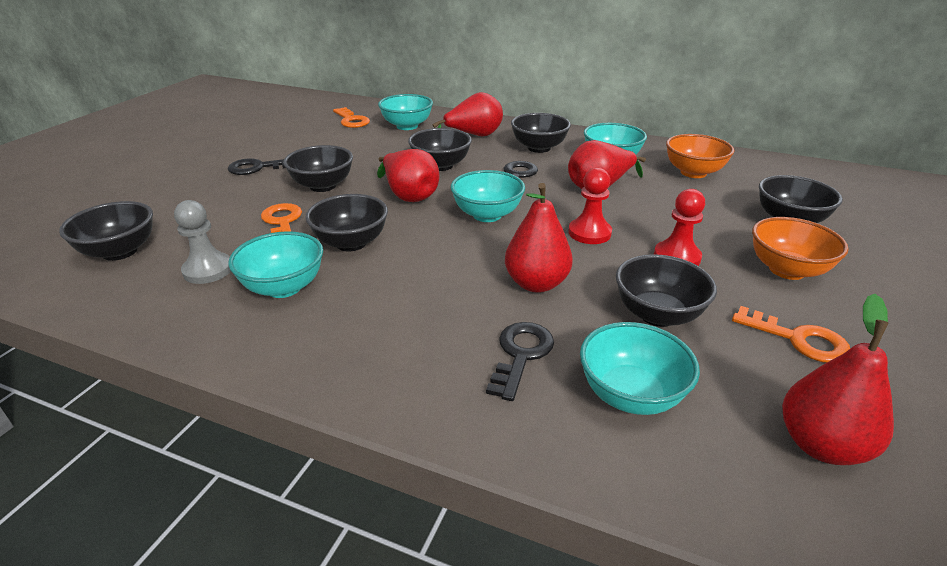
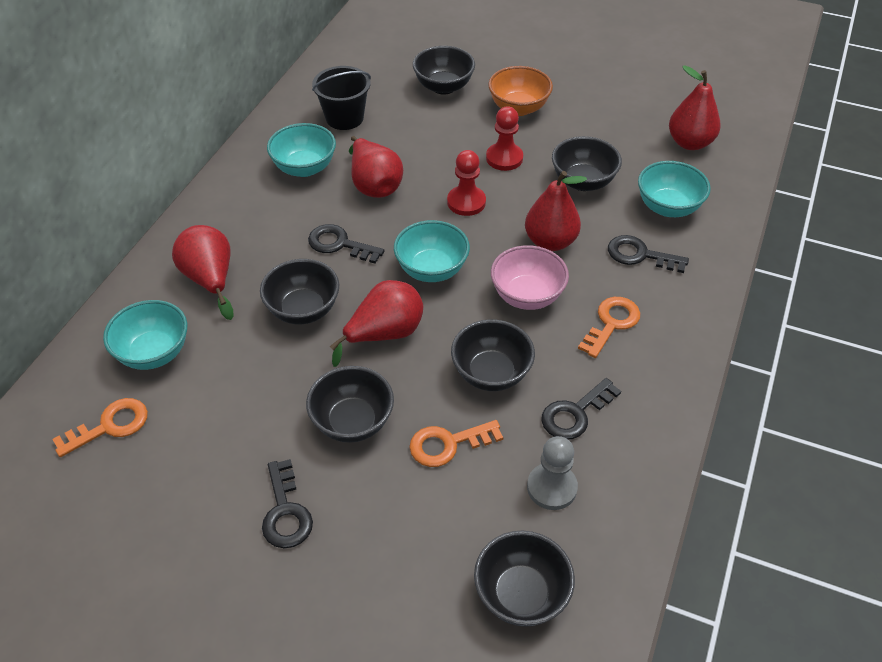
camera: 90 degrees left, 15 degrees up
(284, 287) = (575, 414): turquoise bowl -> black key
(449, 265) = (527, 296): none -> pink bowl
(539, 148) = (262, 221): black bowl -> none
(693, 172) = (344, 118): orange bowl -> black bucket
(798, 339) = (600, 125): orange key -> orange key (611, 323)

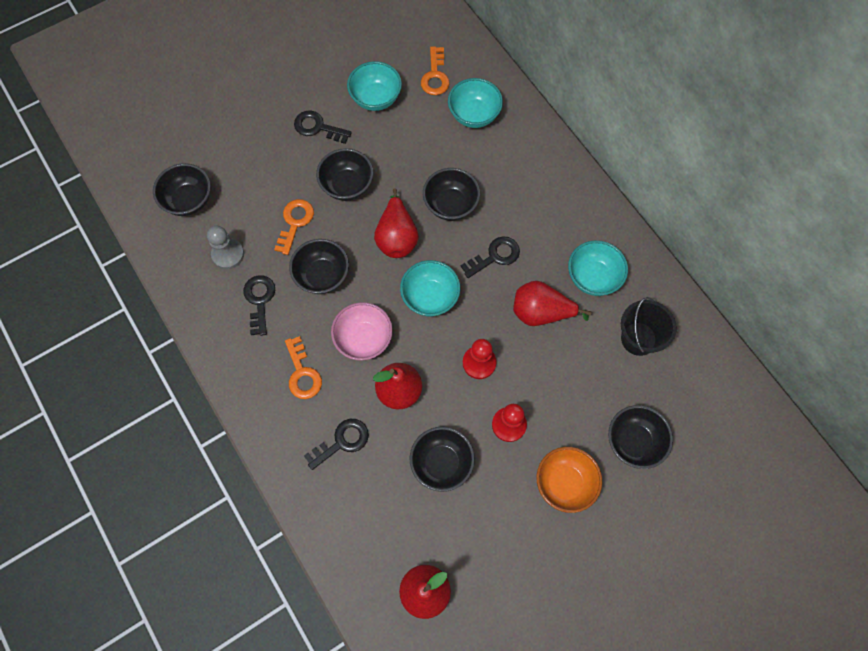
camera: 125 degrees right, 20 degrees up
(210, 280) = (515, 168): red pear -> none
(668, 207) = (370, 504): turquoise bowl -> turquoise bowl (376, 98)

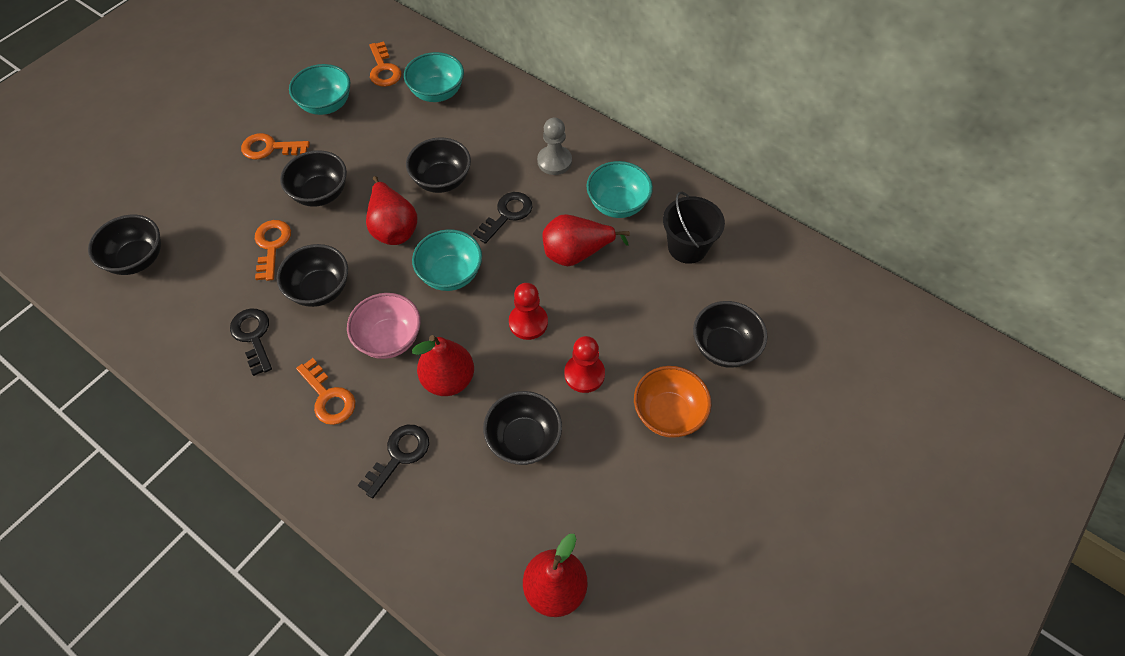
camera: 20 degrees left, 10 degrees down
(228, 254) = (201, 300): grey pawn -> grey pawn (554, 161)
(317, 127) = (269, 148): black key -> orange key

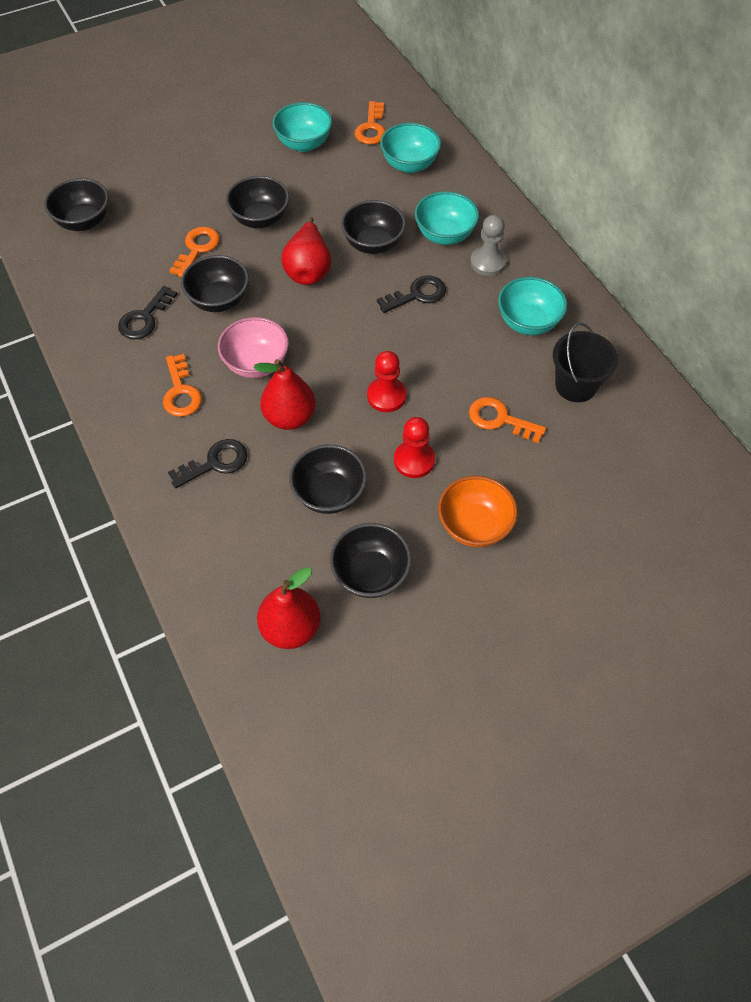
camera: 25 degrees right, 0 degrees up
(253, 336) = (144, 318): black key -> black key turned 150 degrees counterclockwise
(269, 148) = (236, 165): orange key -> orange key (499, 419)
(450, 274) = (338, 328): turquoise bowl -> turquoise bowl (444, 235)
(577, 253) = (464, 352): red pear -> none
(724, 347) = (561, 489): black bowl -> black bowl (370, 574)

